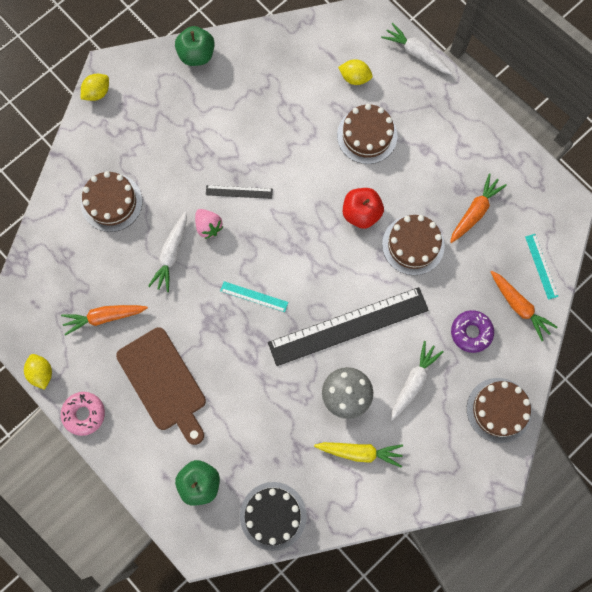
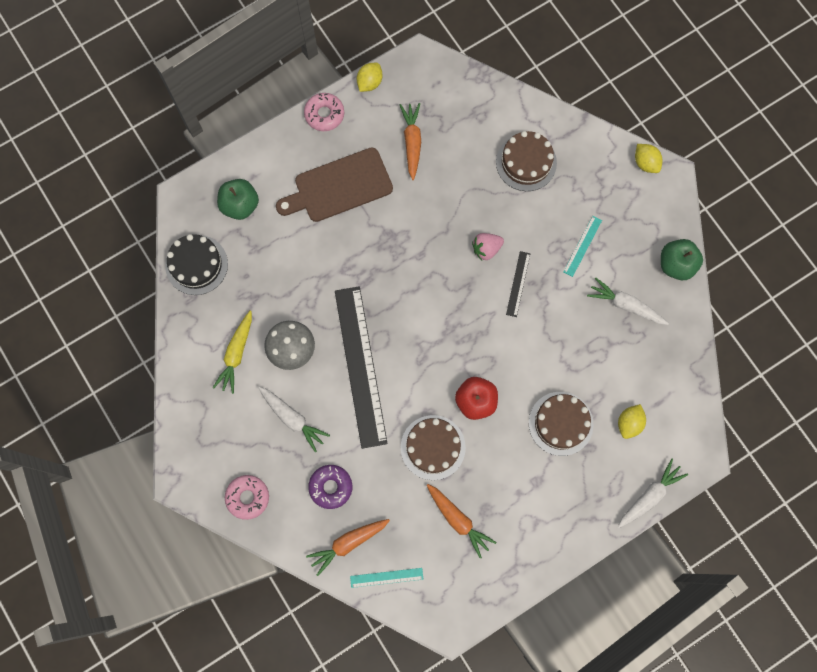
camera: 100 degrees right, 0 degrees up
(41, 373) = (369, 83): yellow lemon -> yellow lemon turned 45 degrees counterclockwise
(171, 254) = (463, 210): white carrot -> white carrot (626, 305)
(254, 296) = (407, 281): turquoise ruler -> turquoise ruler (582, 246)
(499, 410) = (248, 497): brown cake -> pink donut

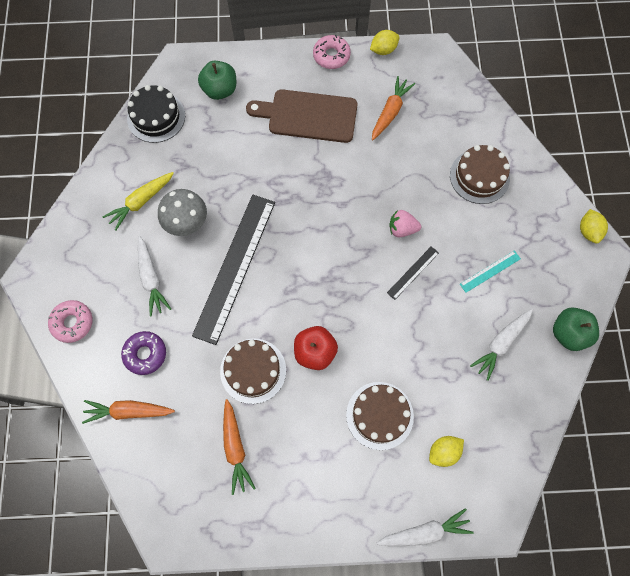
camera: 30 degrees right, 5 degrees down
(386, 577) = (141, 461): turquoise ruler -> none
(626, 305) = (501, 344): white carrot -> white carrot turned 105 degrees counterclockwise

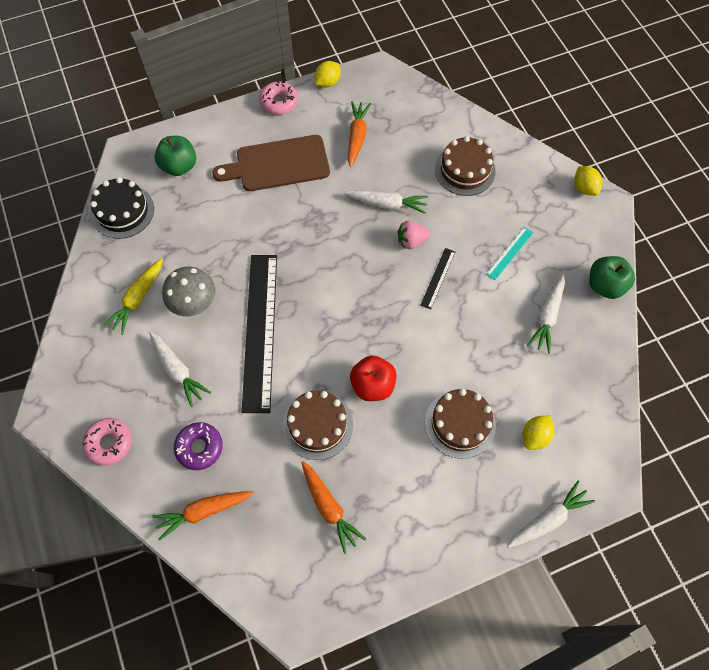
camera: 20 degrees left, 5 degrees down
(393, 186) = (387, 204): none -> white carrot

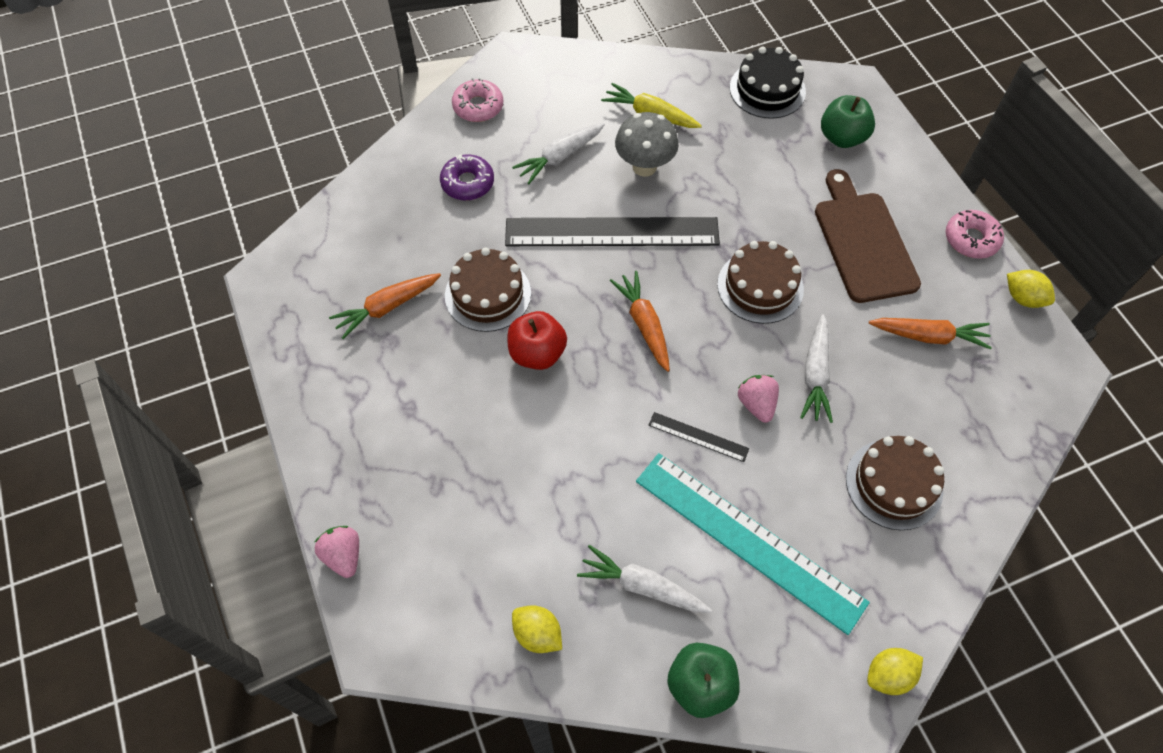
camera: 90 degrees right, 5 degrees down
(203, 511) = (396, 191): orange carrot -> orange carrot (644, 325)
(460, 423) = (481, 454): brown cake -> brown cake (760, 286)
(510, 253) = (748, 540): turquoise ruler -> turquoise ruler, size x2.36
(535, 436) = (457, 550): yellow lemon -> yellow lemon (537, 634)
(548, 519) = (343, 555): white carrot -> pink strawberry

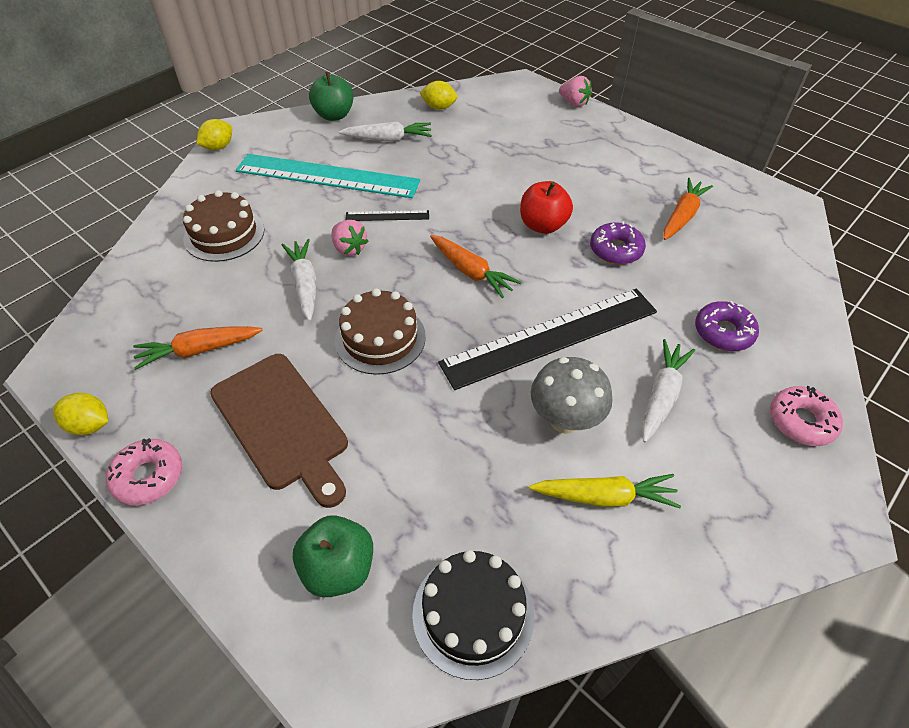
camera: 155 degrees right, 10 degrees down
(488, 294) = (616, 250): brown cake -> purple donut

